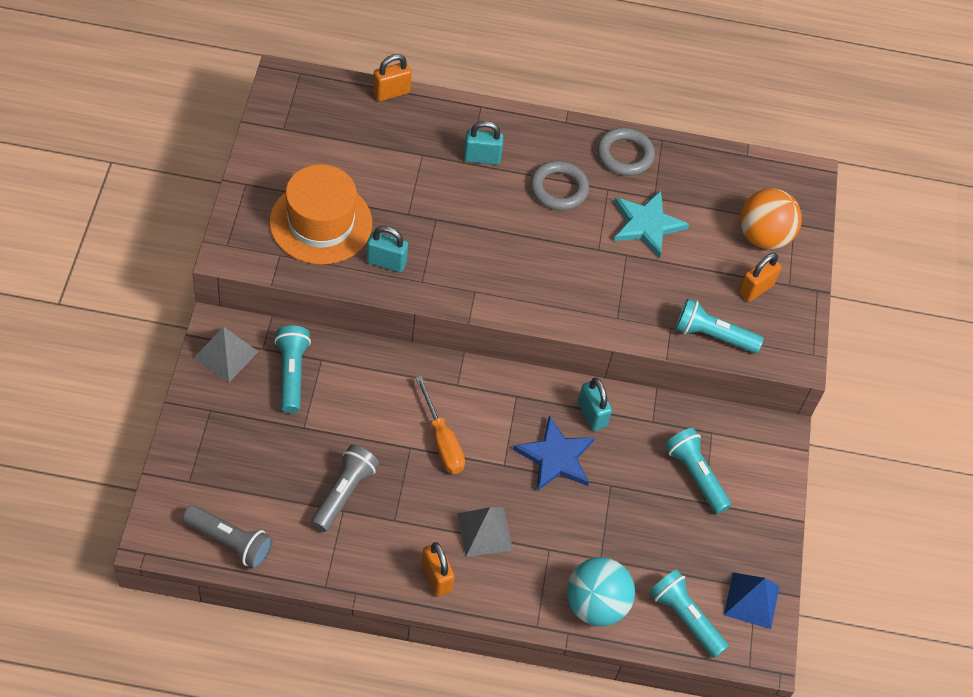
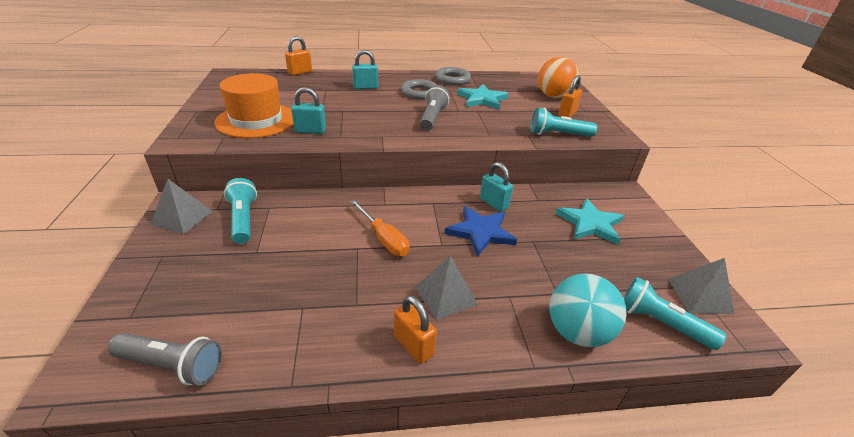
camera: 10 degrees left, 20 degrees down
(343, 493) = (301, 293): grey flashlight -> grey flashlight (432, 118)
(695, 475) = (590, 223): turquoise flashlight -> turquoise star
(751, 600) = (699, 295): blue pyramid -> grey pyramid

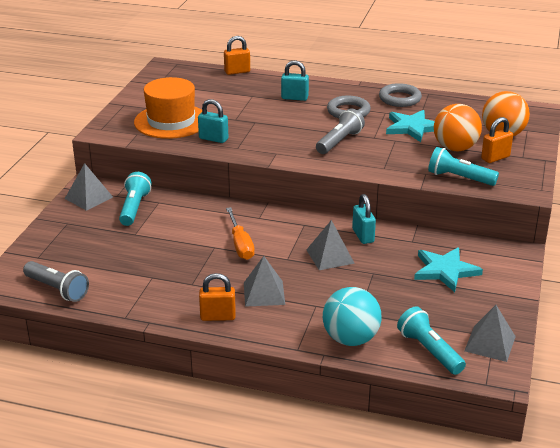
camera: 25 degrees right, 5 degrees down
(413, 346) = (218, 316): orange padlock -> orange padlock turned 75 degrees counterclockwise
(480, 232) = (330, 256): blue star -> grey pyramid
(530, 111) = (455, 148): none -> orange ball

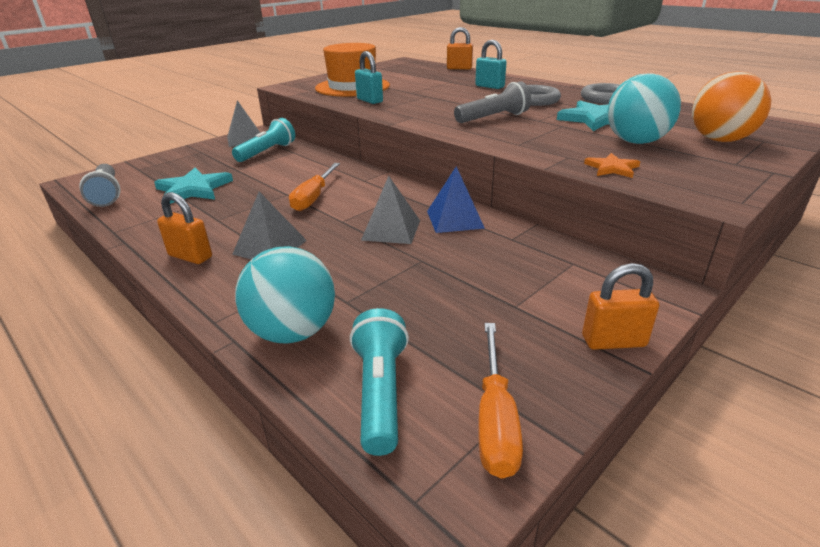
camera: 30 degrees right, 0 degrees up
(363, 236) = (455, 219): turquoise padlock -> blue pyramid
(445, 270) = (523, 283): turquoise star -> turquoise star (193, 189)
(455, 148) = (636, 142): orange ball -> turquoise ball
(459, 178) = (612, 168): turquoise flashlight -> orange star
(490, 343) = (495, 419): grey pyramid -> orange screwdriver
(495, 158) = (688, 158): orange padlock -> orange padlock (613, 341)

